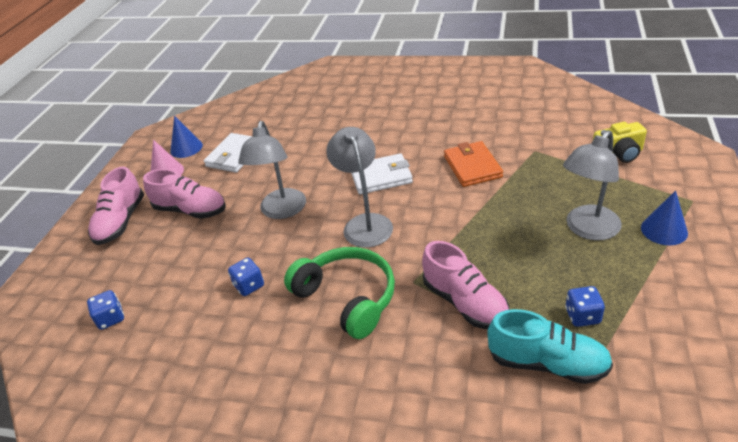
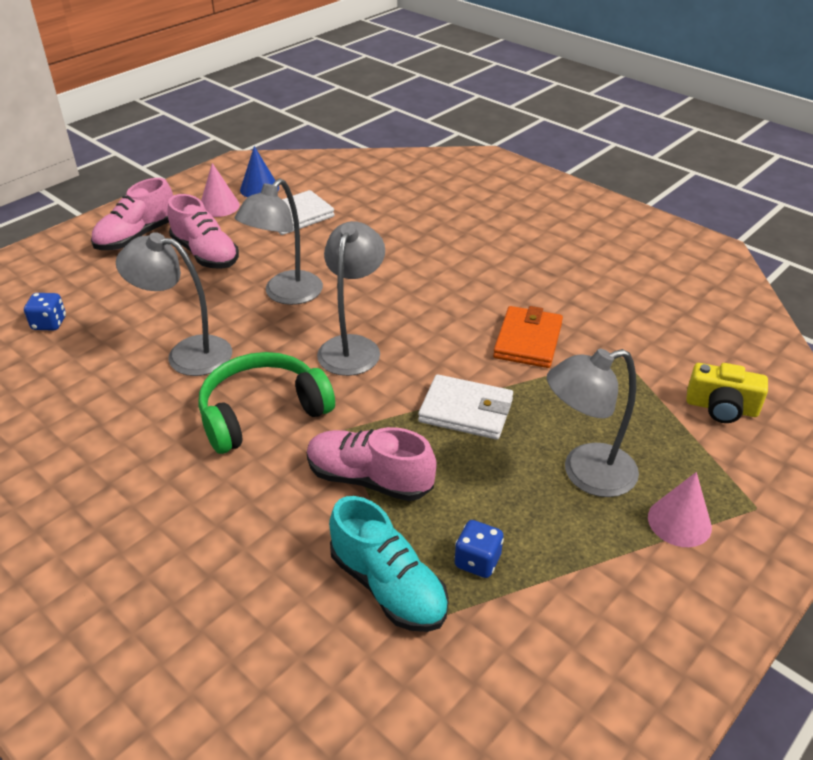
camera: 25 degrees right, 0 degrees up
(249, 286) = (187, 354): blue dice -> grey lamp
(347, 298) = (262, 412): green headphones -> green headphones turned 105 degrees counterclockwise
(381, 177) = (418, 306): white wallet -> white wallet (466, 411)
(465, 302) = (369, 479): pink shoe -> pink shoe turned 120 degrees clockwise
(664, 230) = (679, 522): blue cone -> pink cone

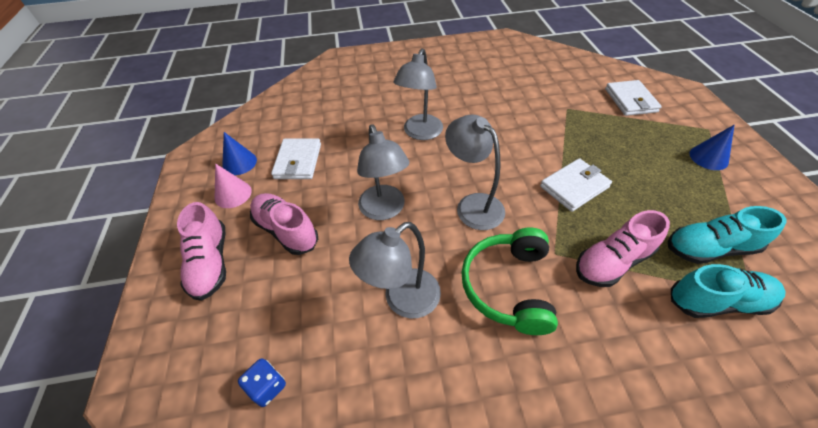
camera: 50 degrees left, 10 degrees up
(205, 254) = (286, 230): pink shoe -> pink shoe turned 135 degrees counterclockwise
(477, 561) = (709, 248): blue dice -> turquoise shoe
(528, 341) = (528, 131): orange wallet -> none
(585, 474) = (656, 169): grey lamp -> grey lamp (420, 133)
(679, 522) = (708, 157): pink cone -> blue cone
(721, 408) = (630, 100): yellow camera -> white wallet

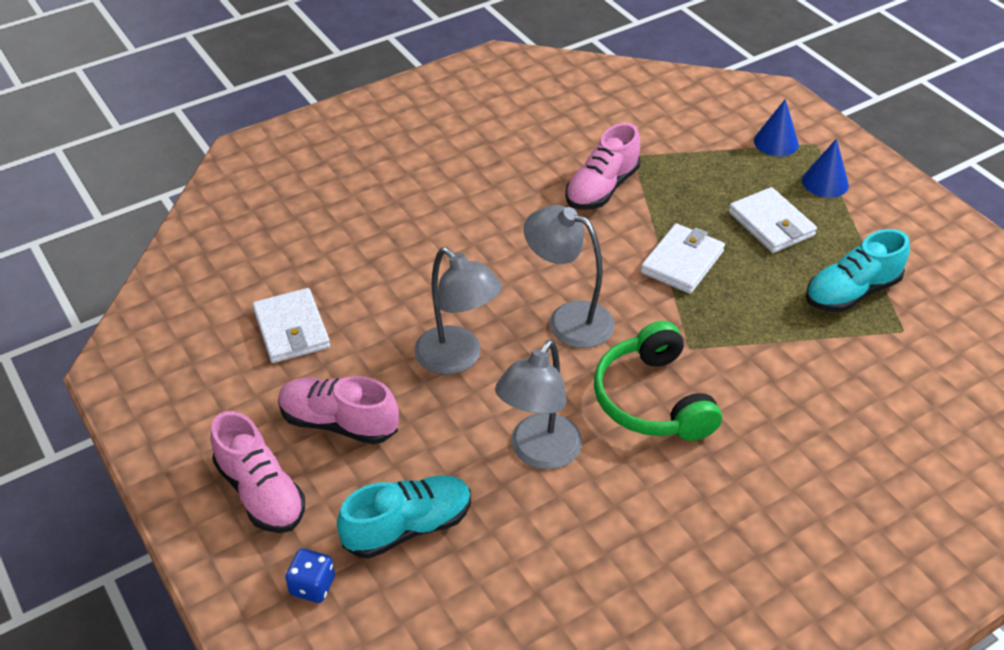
camera: 25 degrees left, 5 degrees down
(233, 194) = (225, 400): pink cone -> none
(239, 163) = (201, 356): blue cone -> blue cone (776, 142)
(267, 387) = (433, 588): blue dice -> blue dice (312, 586)
(420, 133) = (448, 242): grey lamp -> none
(612, 262) = (755, 338): pink shoe -> pink shoe (602, 188)
(630, 100) = (711, 124): white wallet -> white wallet (771, 224)
(717, 301) = (872, 346): turquoise shoe -> turquoise shoe (408, 527)

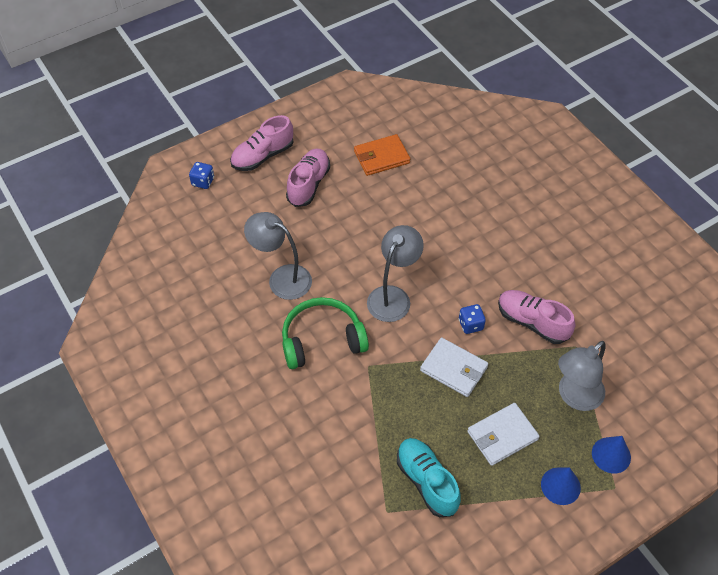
camera: 90 degrees right, 10 degrees up
(291, 329) = (381, 157): white wallet -> orange wallet
(408, 527) = (235, 218): turquoise shoe -> none
(457, 359) = (357, 237): grey lamp -> grey lamp (574, 397)
(610, 243) = (470, 325): none -> blue dice

